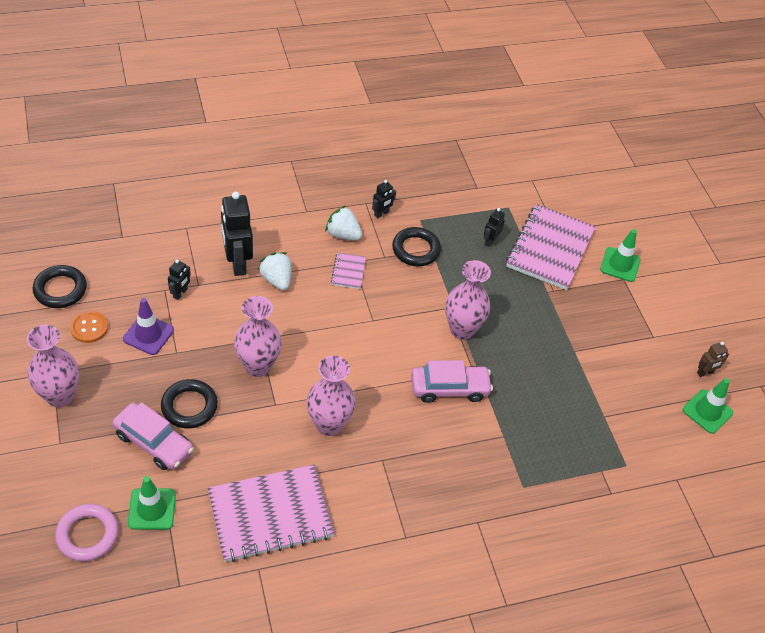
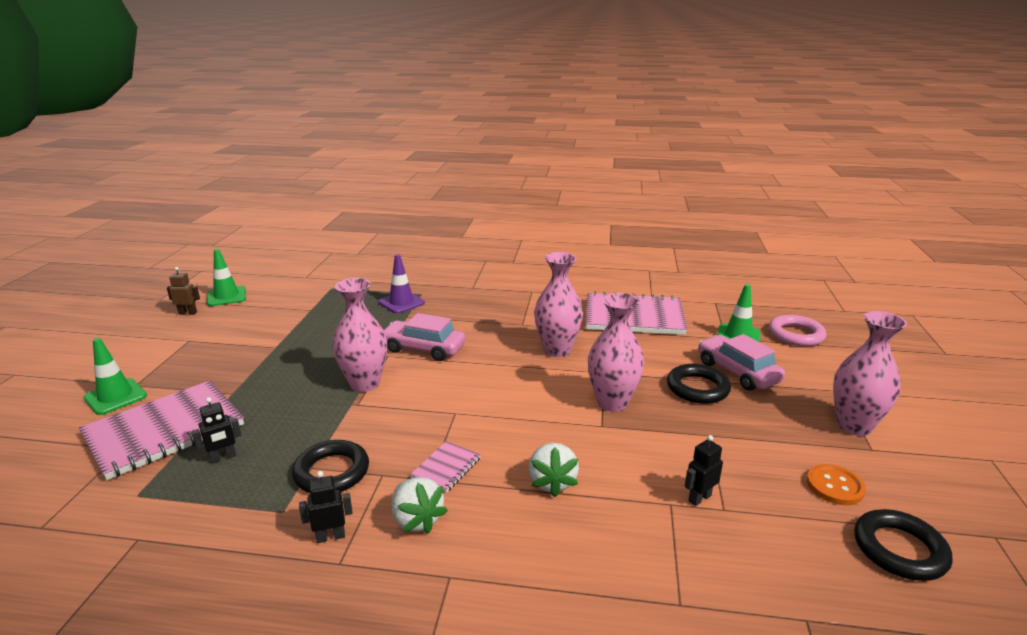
camera: 150 degrees left, 25 degrees down
(148, 334) = (747, 460): purple traffic cone -> purple traffic cone (401, 303)
(237, 263) = (603, 519): black robot -> none

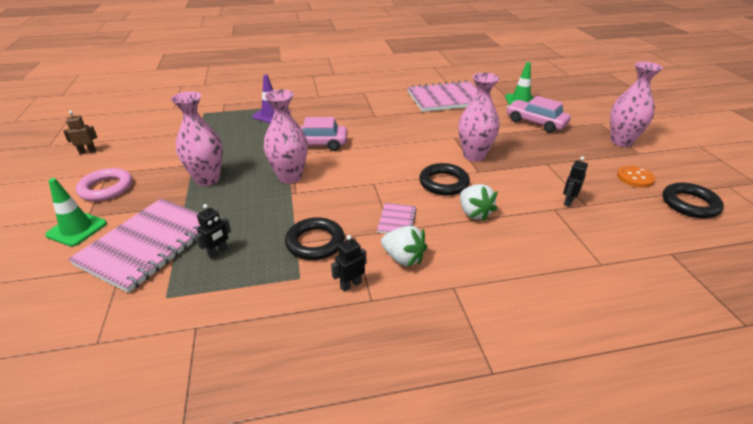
camera: 20 degrees left, 10 degrees up
(226, 296) = (113, 133): green traffic cone -> none
(557, 350) = (412, 129): pink vase -> pink vase (207, 179)
(697, 388) = (519, 137): black ring -> black ring (443, 183)
(796, 335) = (553, 94): pink ring -> pink ring (106, 188)

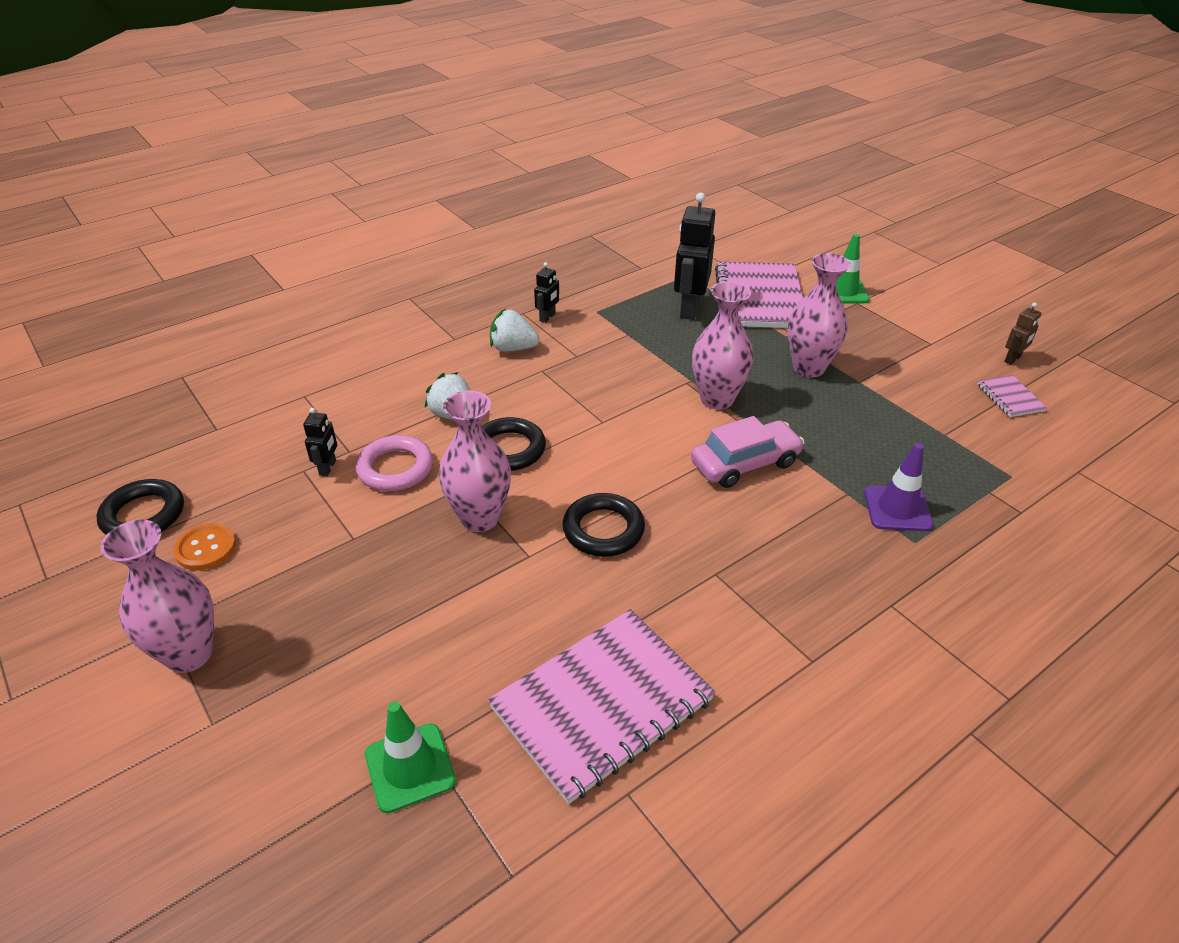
camera: 155 degrees right, 5 degrees up
(106, 188) = (895, 328): pink ring -> pink ring (395, 468)
(218, 253) = (689, 309): black robot -> black robot, size x2.02
(315, 242) = (610, 339): black ring -> black ring (603, 529)
(397, 220) = (541, 382): pink notebook -> pink notebook (1010, 398)
(535, 122) = (370, 667): pink car -> none

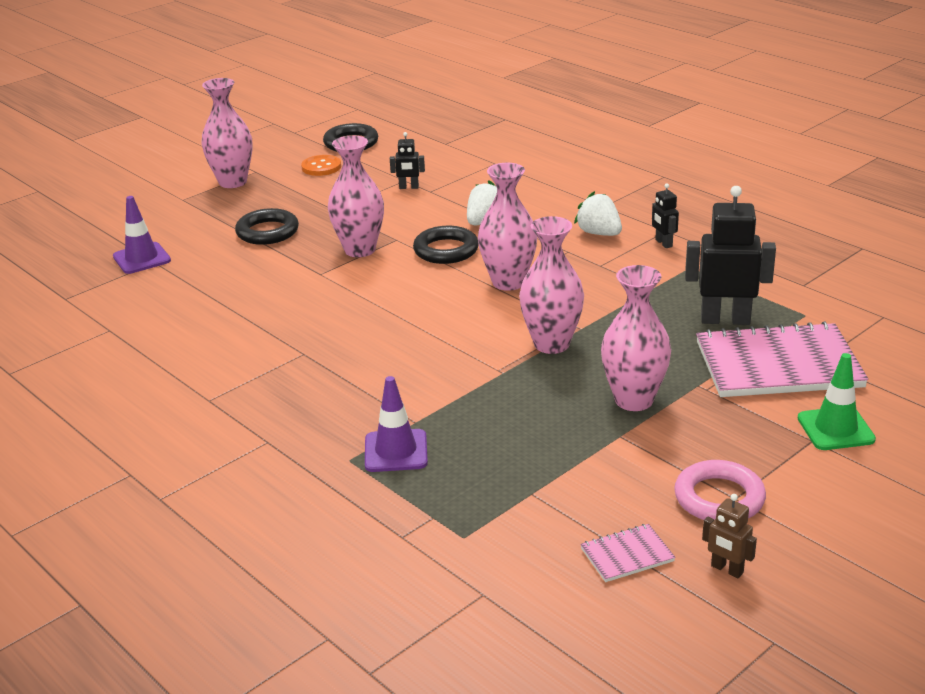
camera: 85 degrees right, 10 degrees down
(395, 468) = (412, 210): pink ring -> pink ring (719, 498)
(410, 767) = (142, 258): green traffic cone -> purple traffic cone
(513, 348) = (599, 233): white strawberry -> white strawberry turned 45 degrees counterclockwise
(547, 317) = (663, 243): black robot -> black robot turned 45 degrees clockwise
(594, 413) = (508, 282): none -> pink vase
(602, 704) = (179, 315): pink notebook -> none
(603, 529) = (351, 300): black ring -> black ring (267, 232)
(745, 463) = (450, 363): pink car -> none

